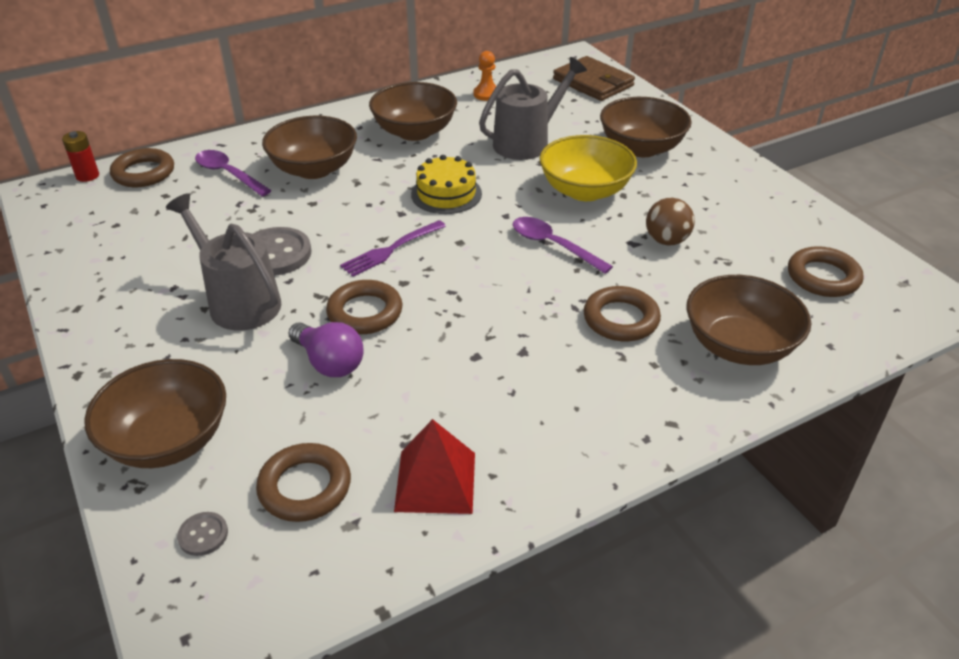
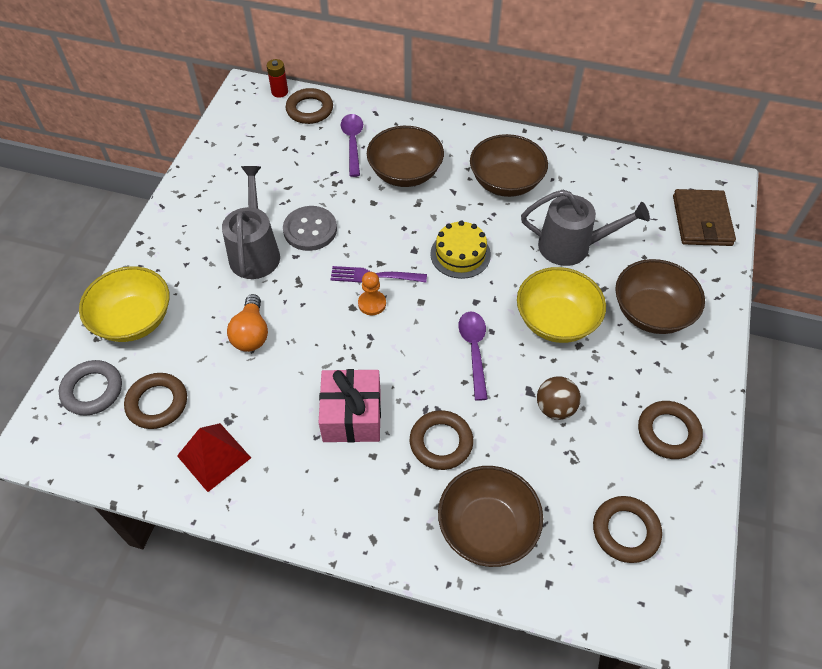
camera: 45 degrees right, 15 degrees up
(168, 440) = (134, 320): brown bowl -> yellow bowl
(203, 535) = (92, 390): grey button -> grey ring
(329, 362) = (251, 333): purple light bulb -> orange light bulb
(365, 312) = (307, 313): brown ring -> brown ring (668, 432)
(486, 94) = (601, 178): orange pawn -> orange pawn (372, 303)
(520, 354) = (352, 415): none -> pink gift

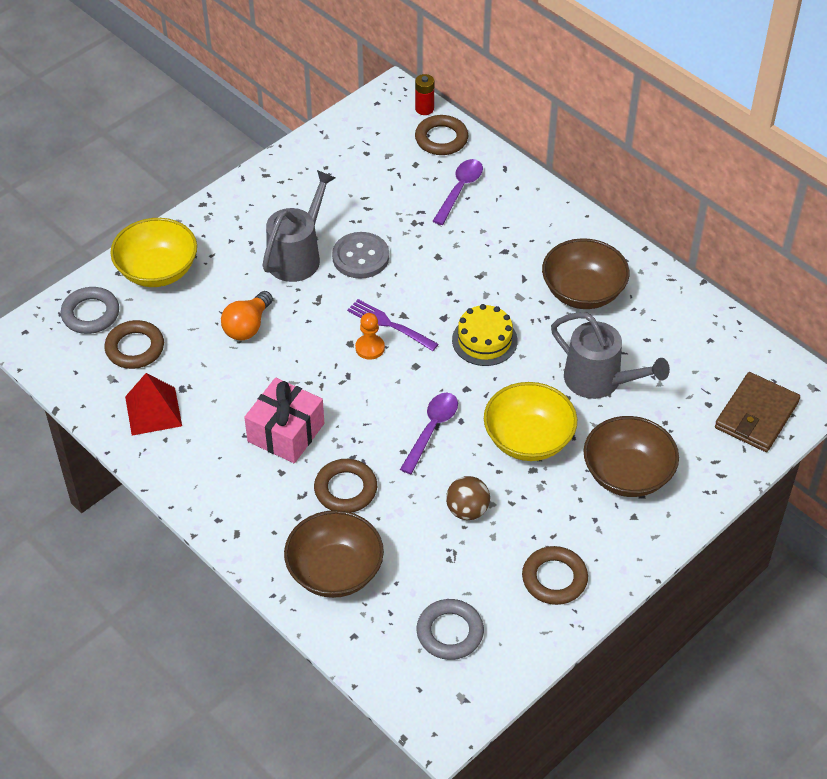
camera: 30 degrees right, 5 degrees down
(405, 173) = (489, 241): brown bowl -> none
(625, 531) = (450, 632): brown ring -> grey ring

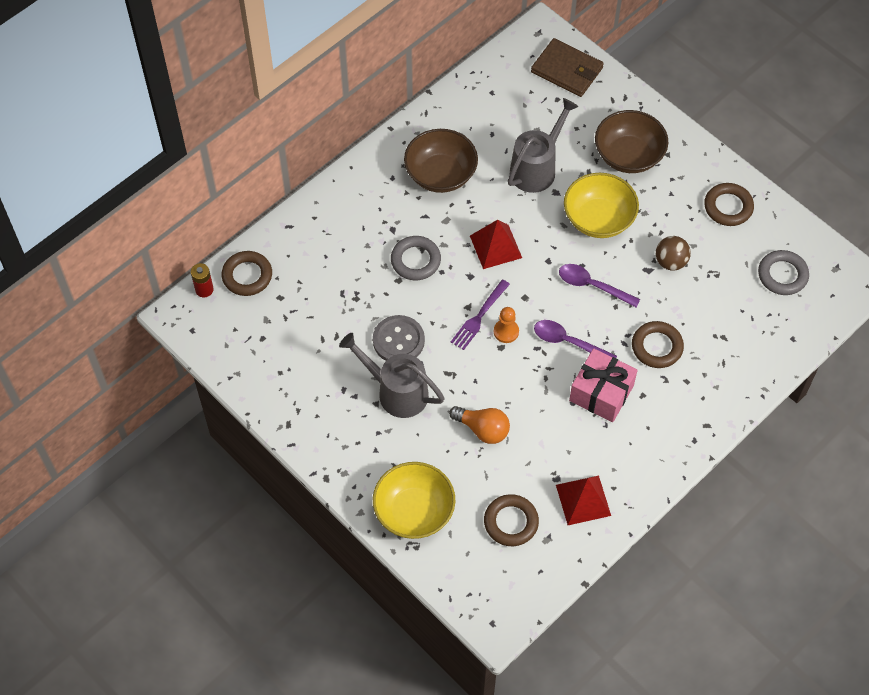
camera: 90 degrees left, 10 degrees up
(90, 314) = (469, 565): grey ring -> grey ring (415, 260)
(335, 571) = (736, 352): brown bowl -> none
(460, 190) = (316, 262): purple spoon -> purple spoon (568, 342)
(484, 340) = (495, 246): yellow cake -> red pyramid

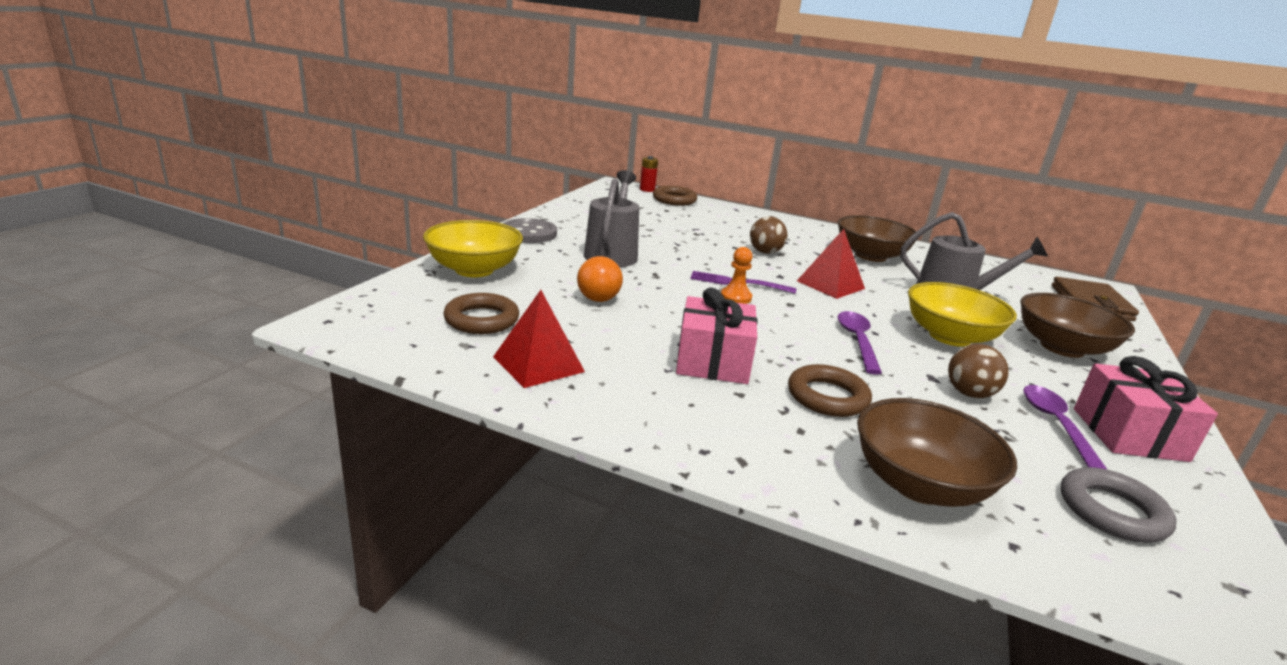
camera: 65 degrees right, 35 degrees down
(398, 340) = (670, 251): grey button -> grey button (529, 233)
(415, 260) = (765, 252): grey ring -> brown ball
(568, 342) = (762, 333): purple spoon -> purple spoon (1056, 425)
(728, 207) = (1129, 434): brown ring -> pink gift
(744, 350) = (919, 485): none -> brown bowl

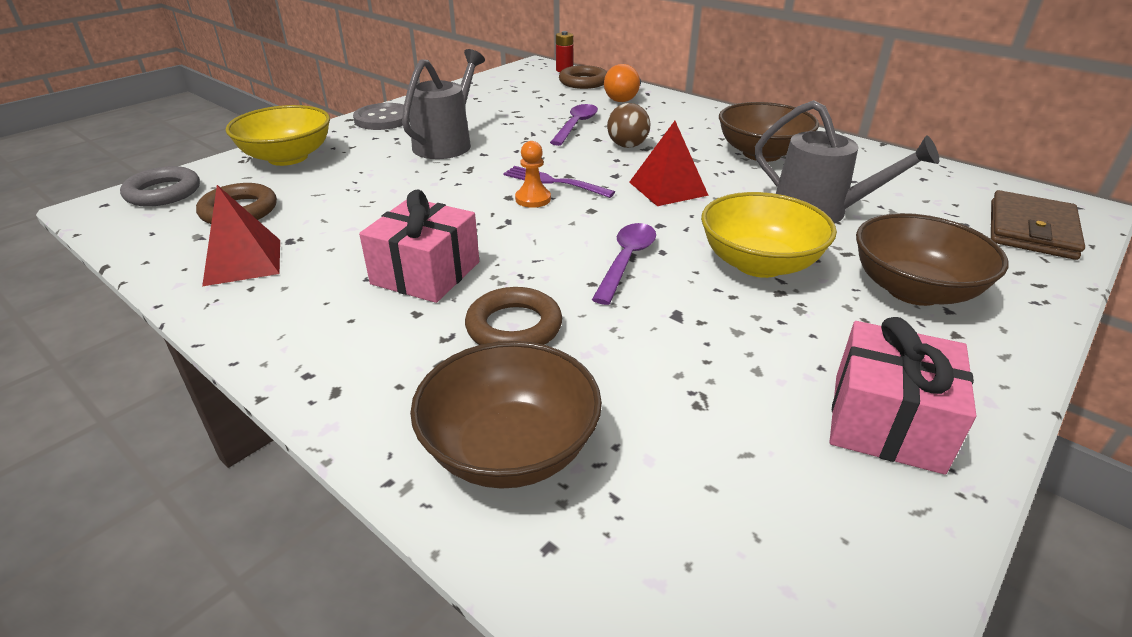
camera: 20 degrees right, 10 degrees up
(600, 295) = (384, 189): orange light bulb -> orange light bulb (624, 98)
(969, 394) = (704, 341): brown ball -> none
(1056, 425) = (785, 396): purple spoon -> purple spoon (576, 125)
(1112, 511) = (739, 525): grey ring -> grey ring (163, 192)

